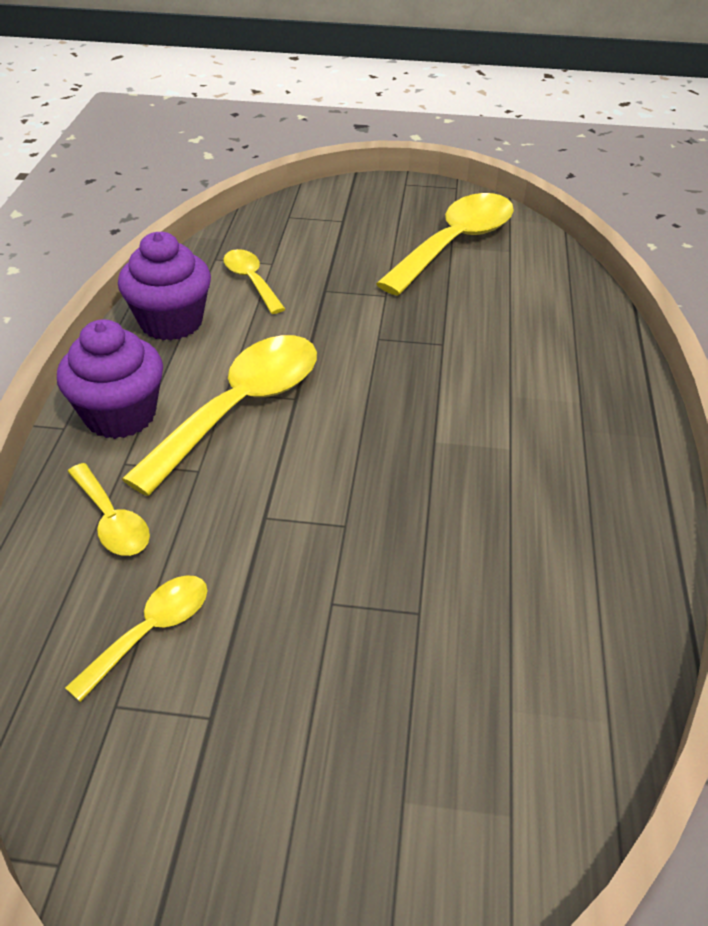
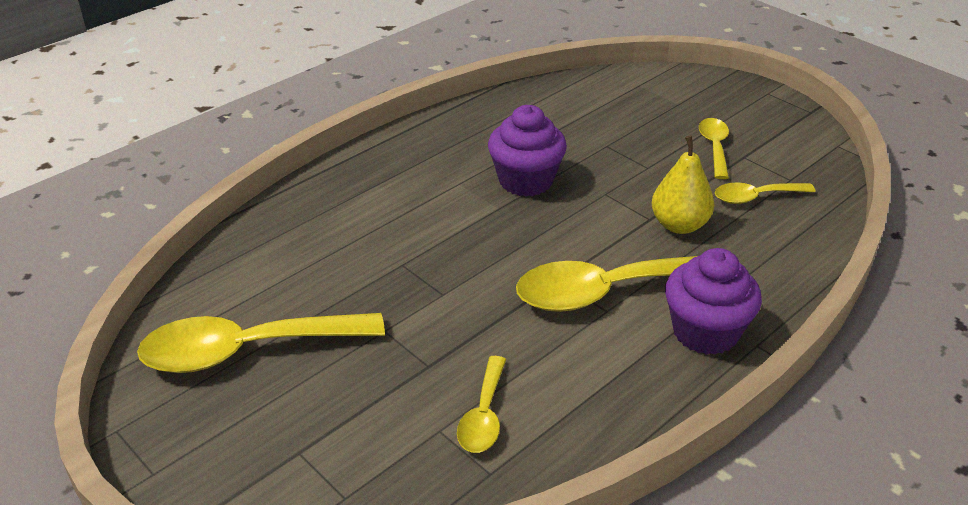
camera: 140 degrees left, 5 degrees down
(112, 521) = (750, 260): yellow spoon -> yellow spoon (714, 147)
(171, 322) = (601, 405): purple cupcake -> purple cupcake (526, 181)
(224, 525) = (679, 225): none -> yellow pear

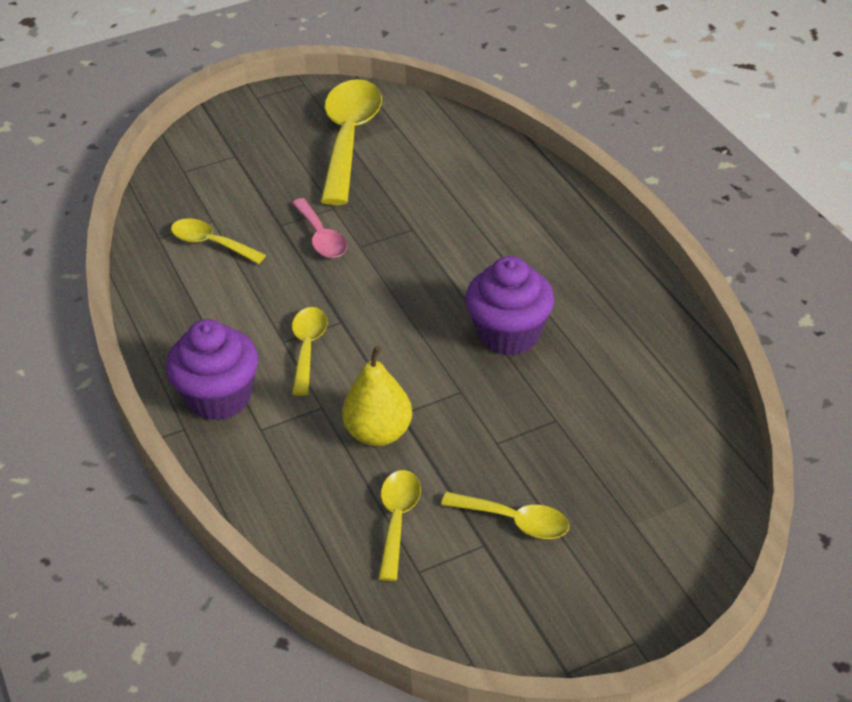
camera: 110 degrees right, 5 degrees up
(439, 325) = (321, 237): none -> pink spoon
(606, 291) = (307, 347): yellow spoon -> yellow spoon, size x0.52

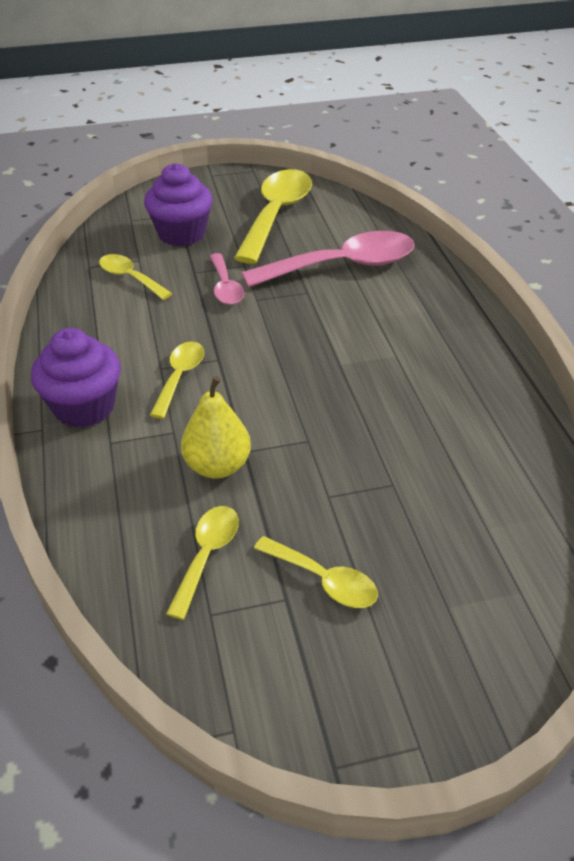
camera: 10 degrees right, 0 degrees up
(442, 191) = (343, 266): none -> pink spoon
(509, 334) = (368, 396): purple cupcake -> purple cupcake (181, 234)

